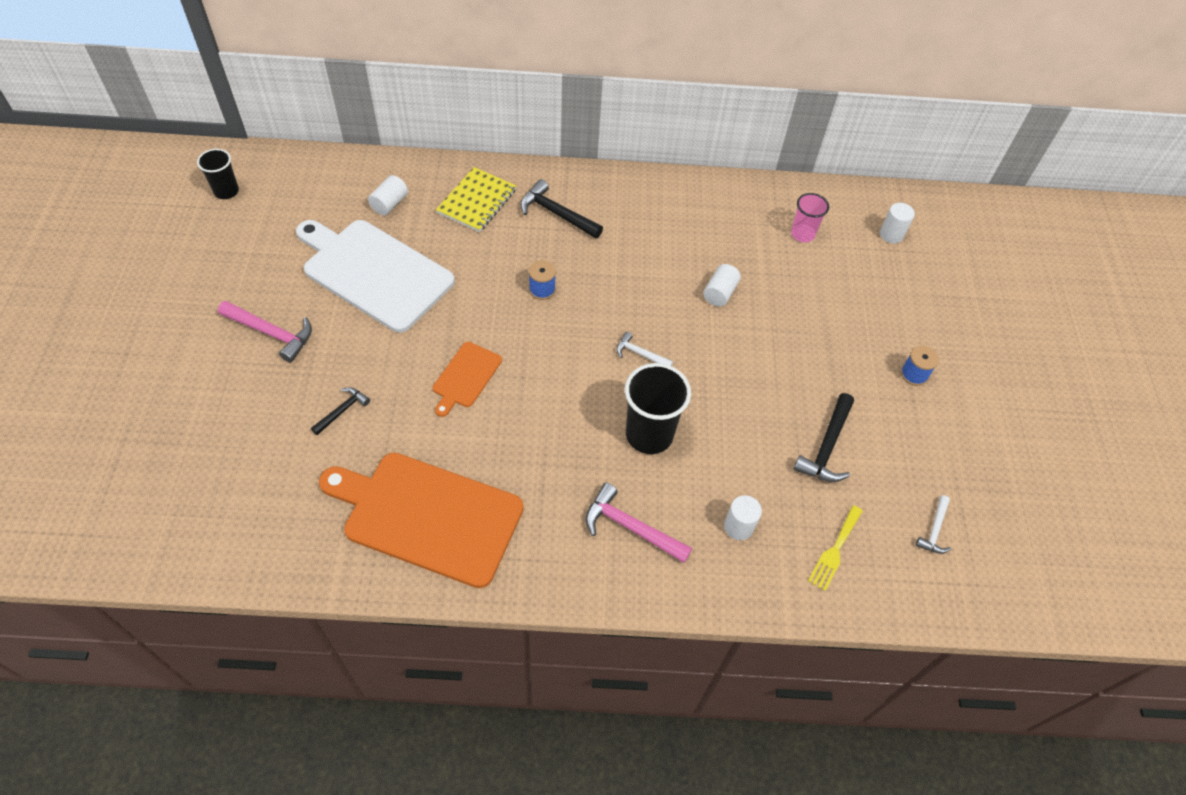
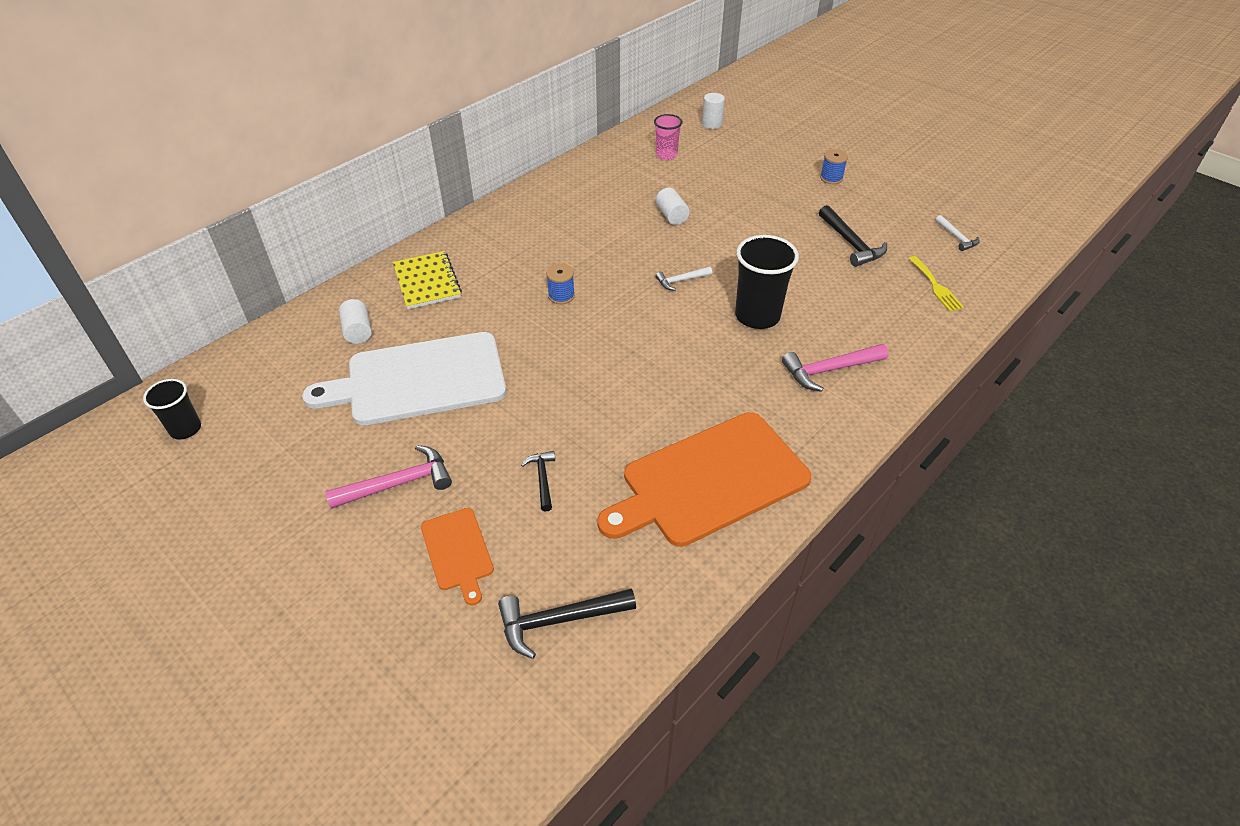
camera: 45 degrees left, 10 degrees down
(465, 377) = (595, 383): orange cutting board -> orange cutting board (457, 552)
(556, 213) = (497, 249): black hammer -> black hammer (558, 620)
(738, 526) = (877, 317): white cylinder -> none

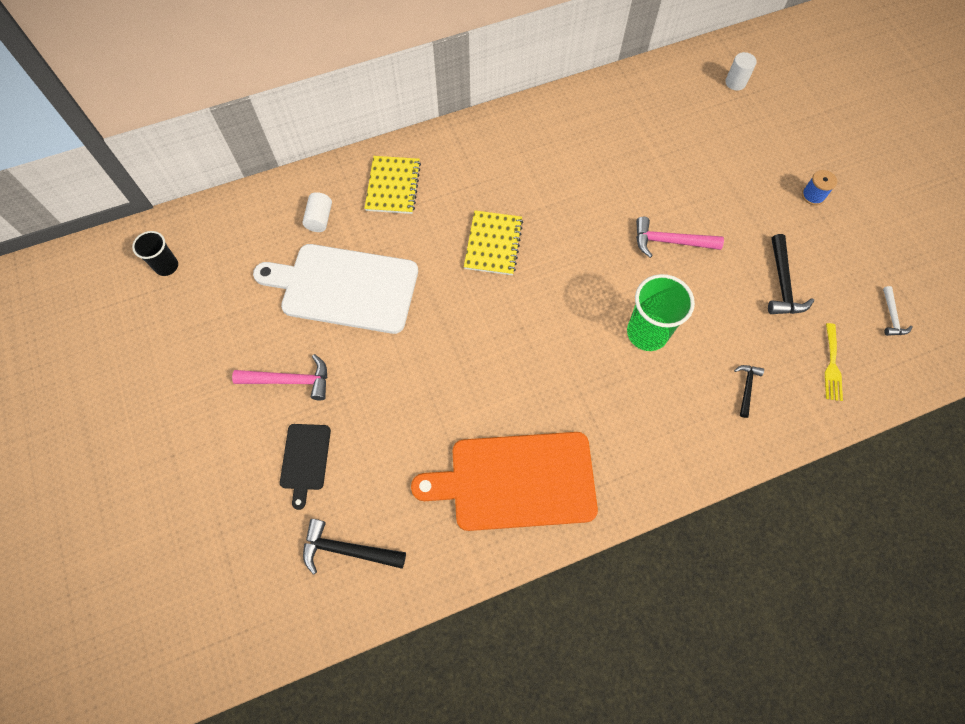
camera: 25 degrees right, 20 degrees up
(457, 552) = (305, 460): orange cutting board -> black cutting board
(542, 479) = (392, 422): black hammer -> black hammer (746, 387)
(561, 296) = (493, 244): blue spool -> yellow notebook
(666, 155) = (669, 109): pink cup -> none
(671, 216) = (634, 188): white cylinder -> none
(681, 281) = (602, 267): white hammer -> none
(757, 316) = (647, 333): black cup -> green cup
(829, 370) = (676, 416): pink hammer -> pink hammer (670, 241)

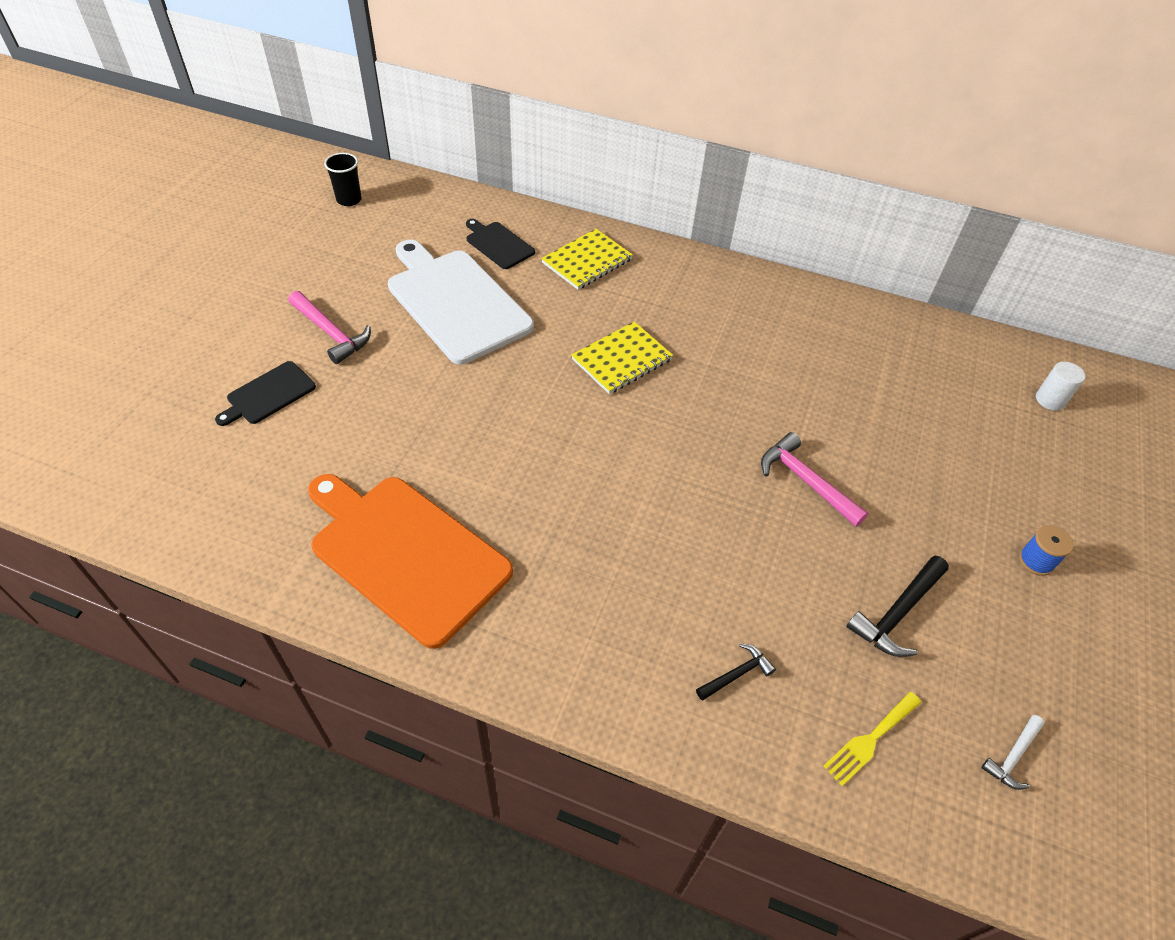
camera: 40 degrees right, 15 degrees down
(319, 219) = (498, 244): white cylinder -> black cutting board
(347, 550) = (210, 483): black hammer -> none
(647, 333) = (685, 538): green cup -> none

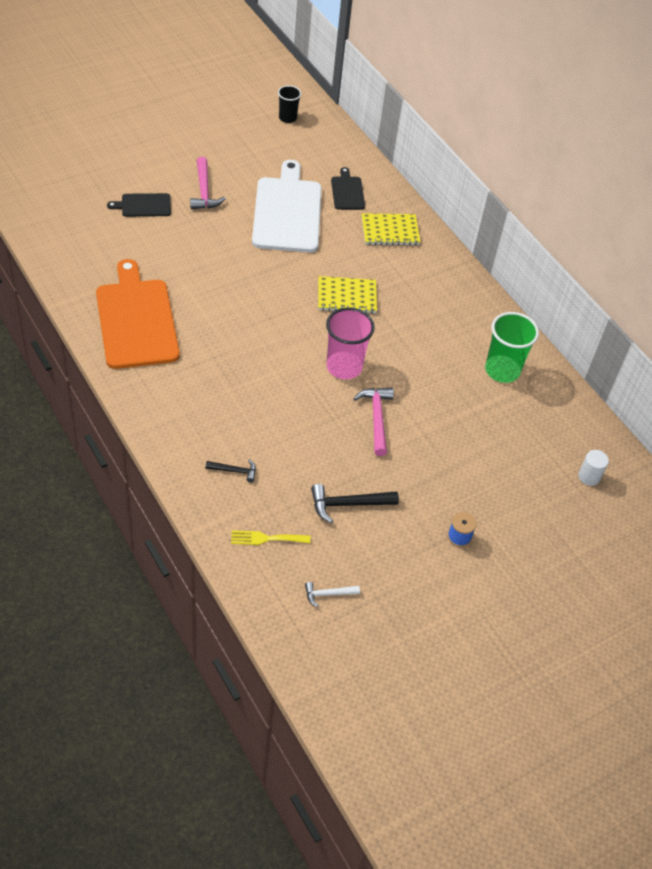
camera: 35 degrees right, 0 degrees up
(707, 444) = (344, 367): none -> pink cup
(853, 341) = (502, 370): none -> green cup

